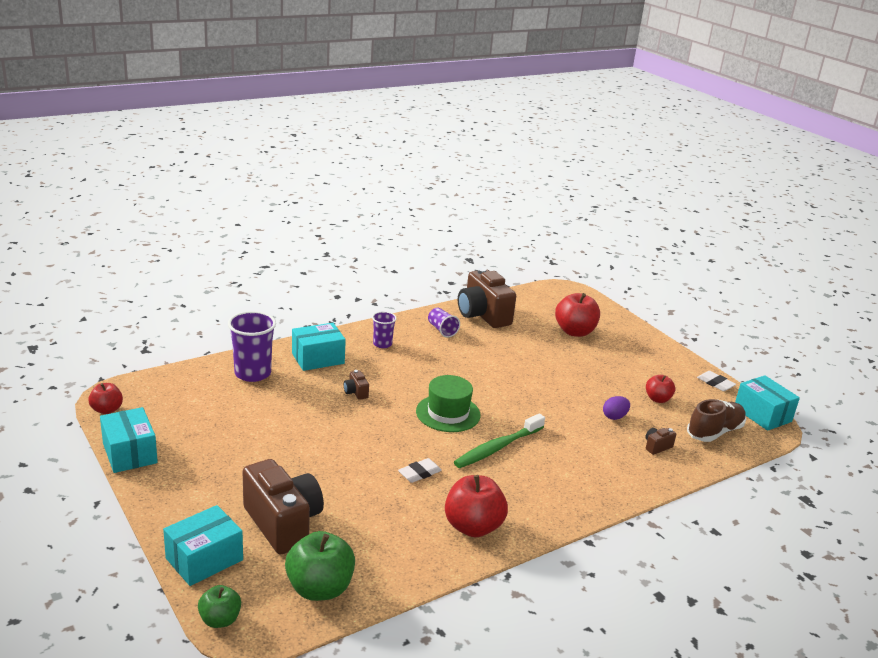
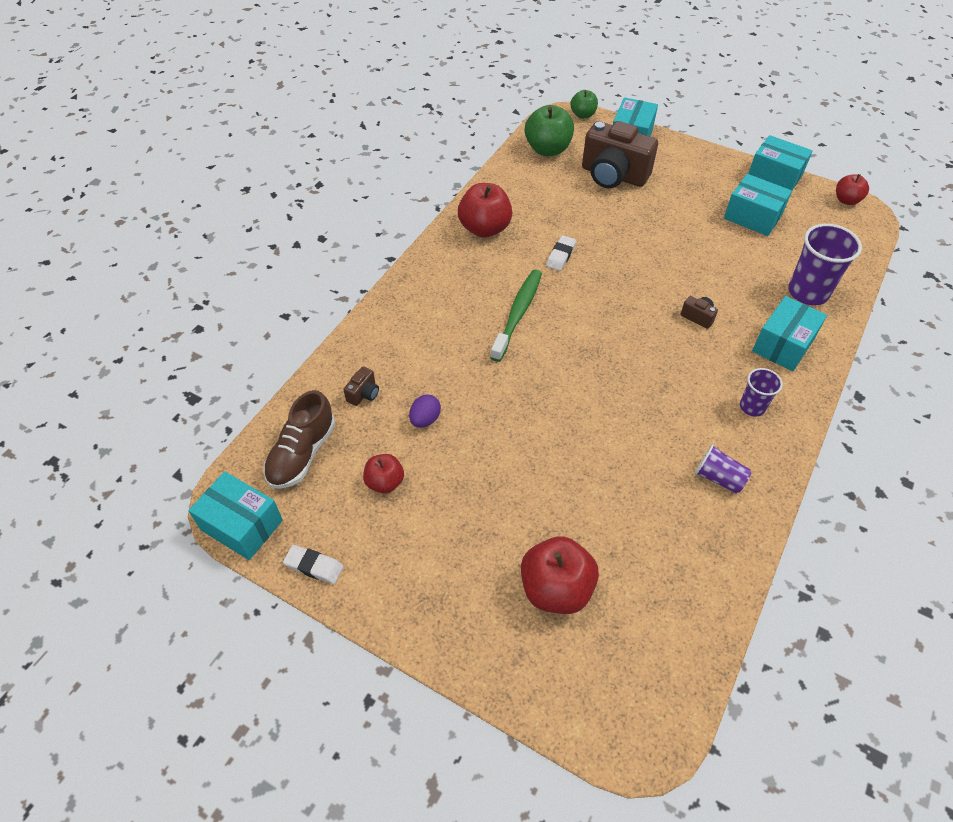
camera: 155 degrees right, 25 degrees up
(208, 432) = (752, 217): none -> turquoise box
(448, 413) = (593, 334): green hat -> none
(483, 315) = (701, 551): brown camera -> none

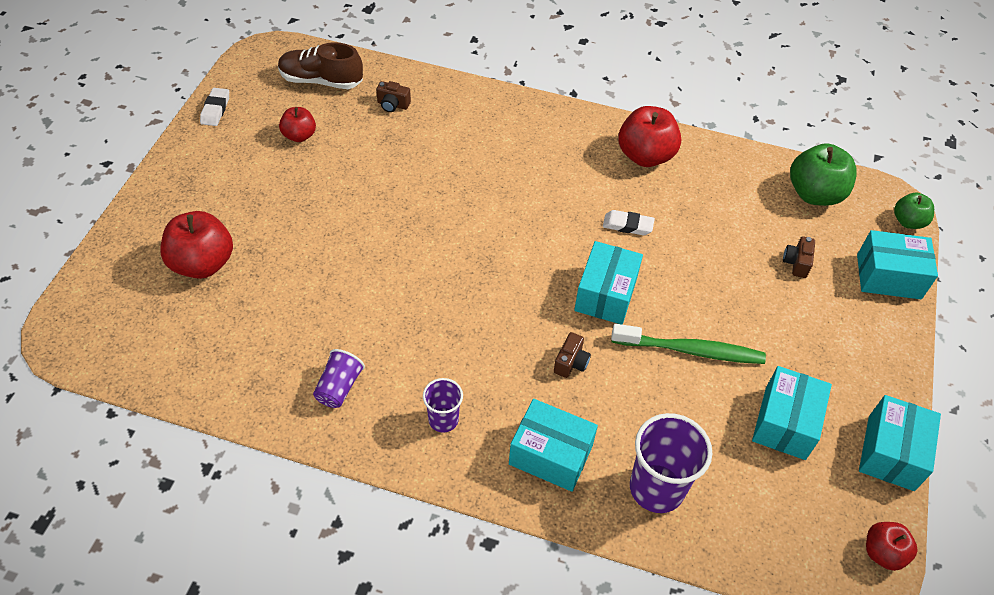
camera: 75 degrees right, 0 degrees up
(242, 525) = (249, 63): turquoise box -> turquoise box (605, 294)
(425, 419) = (372, 150): purple egg -> none
(518, 314) = (525, 199): green toothbrush -> green toothbrush (690, 350)
(613, 175) = (796, 263): brown camera -> brown camera, size x0.41

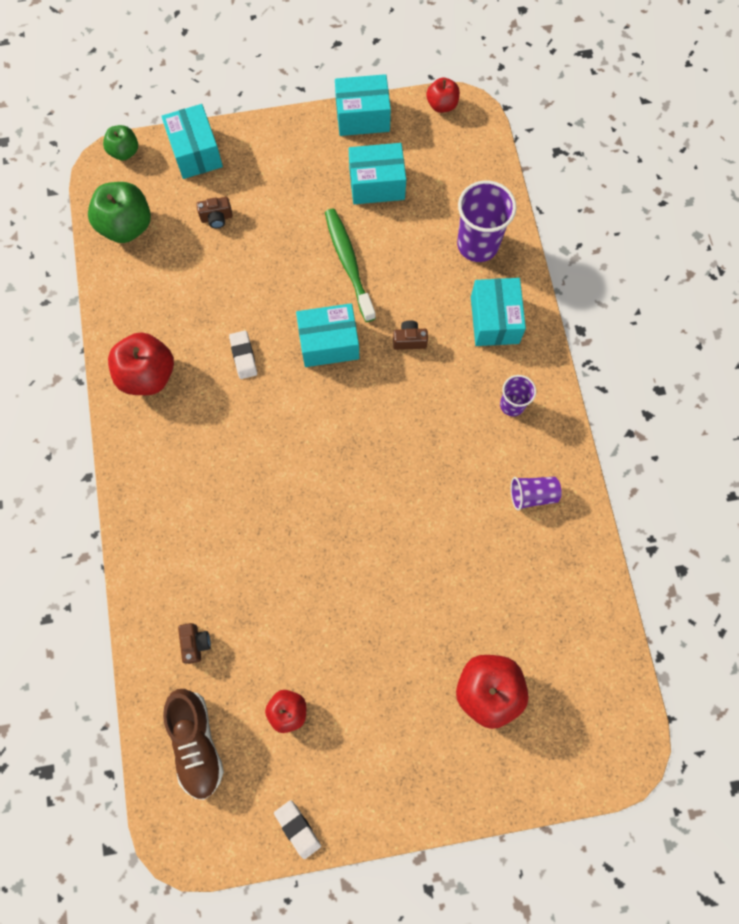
camera: 115 degrees left, 20 degrees up
(215, 109) = (298, 828): white eraser -> white eraser turned 75 degrees clockwise

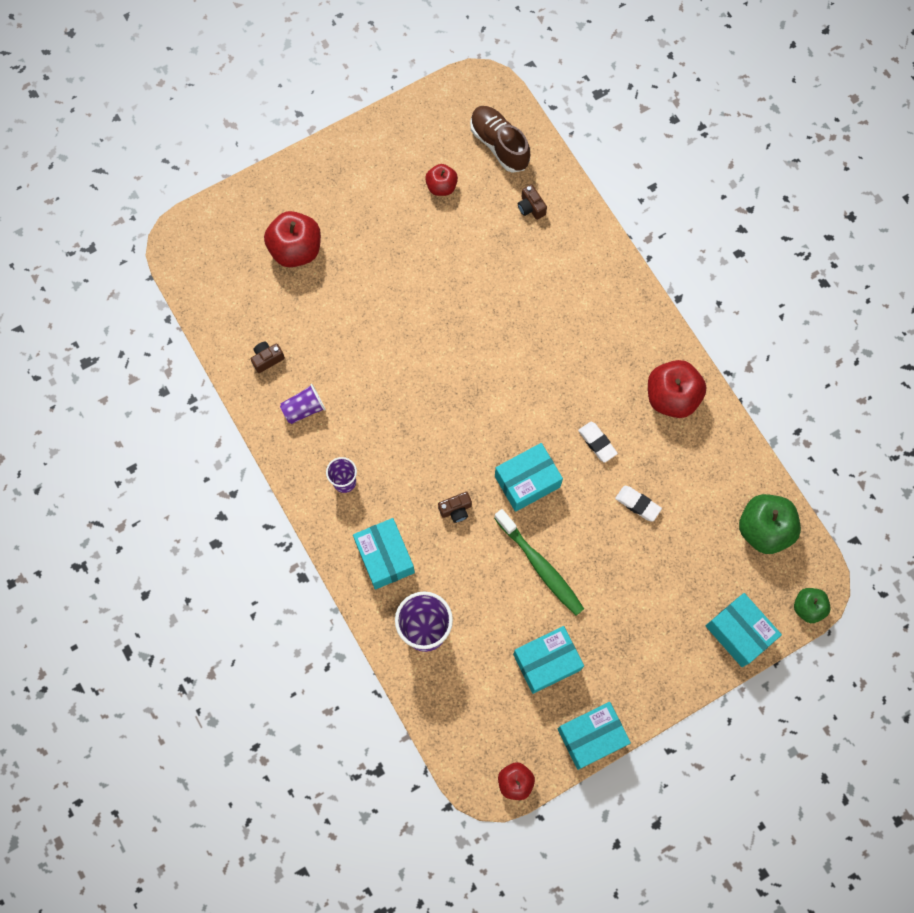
camera: 160 degrees right, 0 degrees up
(216, 218) = (684, 568): brown camera -> brown camera (267, 359)
(298, 828) = (404, 118): white eraser -> white eraser (637, 504)

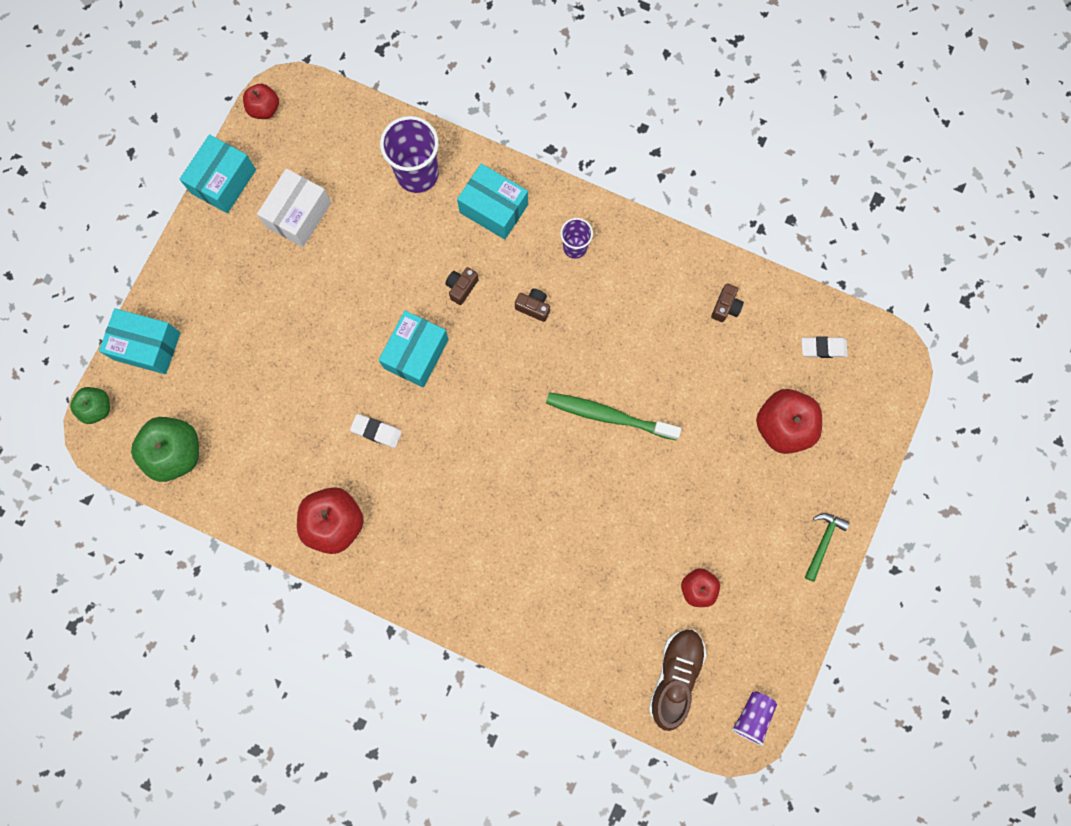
camera: 145 degrees right, 5 degrees up
(304, 409) = (658, 285): purple cup -> purple cup (752, 716)
(332, 159) = (823, 542): none -> green hammer
(499, 145) = (675, 676): brown shoe -> brown shoe turned 90 degrees counterclockwise
(531, 207) = (596, 627): brown camera -> brown camera (533, 307)
(540, 566) = (355, 289): green toothbrush -> green toothbrush (608, 416)
(547, 662) = (298, 215): turquoise box -> white box
(637, 504) = (304, 399): white eraser -> white eraser (823, 348)

